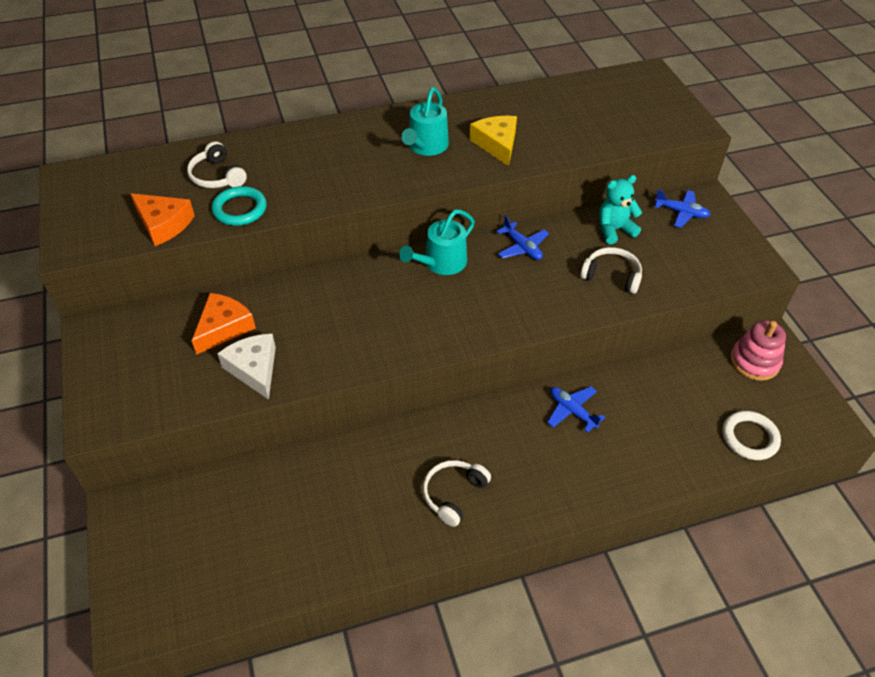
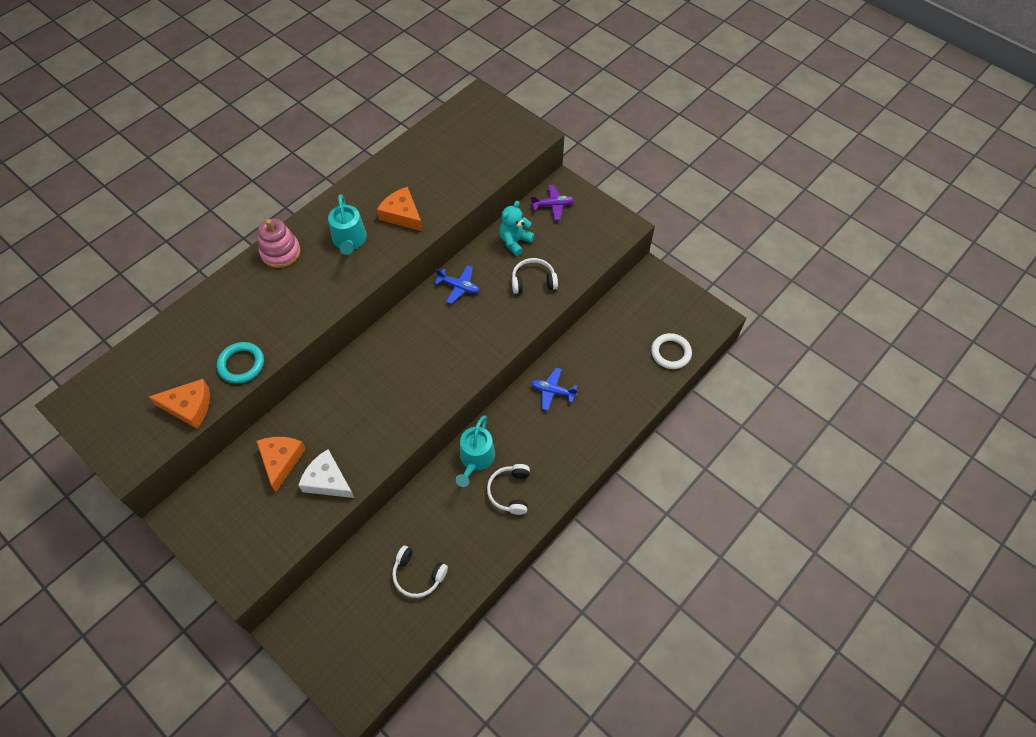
camera: 30 degrees left, 10 degrees up
(217, 176) = (200, 344): white headphones -> white headphones (418, 575)
(441, 263) = (408, 327): turquoise watering can -> turquoise watering can (476, 458)
(497, 144) = (402, 215): yellow cheese -> orange cheese
(681, 212) = (552, 205): blue plane -> purple plane
(754, 361) = (648, 295): pink stacking toy -> pink stacking toy (280, 252)

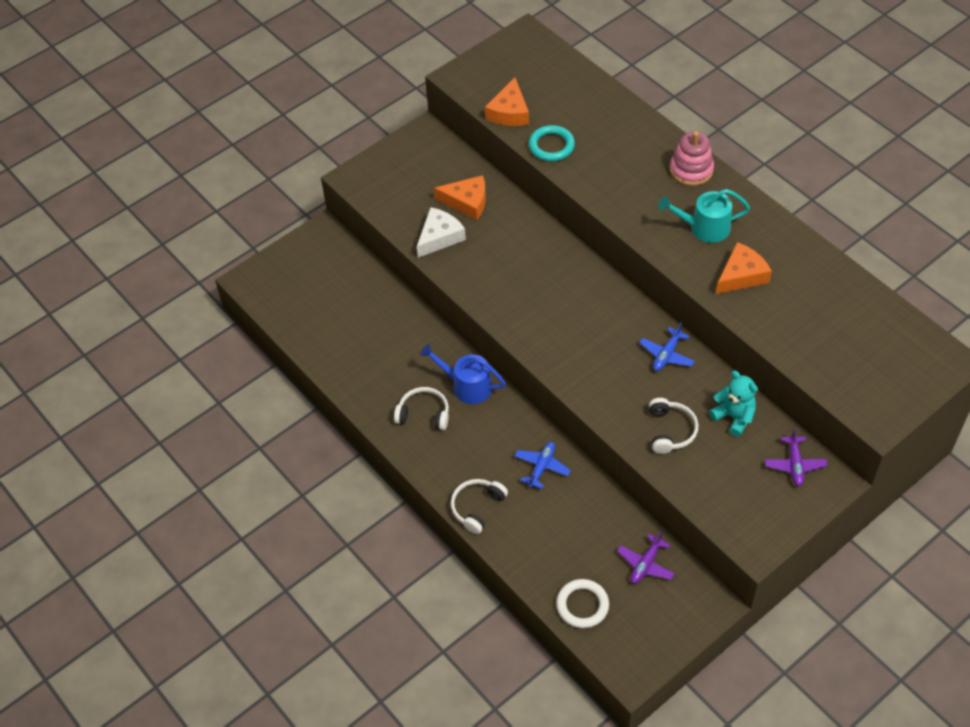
camera: 100 degrees right, 5 degrees down
(418, 575) = (351, 330): white headphones -> white headphones (477, 507)
(476, 458) = (467, 386): turquoise watering can -> blue watering can
(627, 314) = (645, 564): none -> purple plane

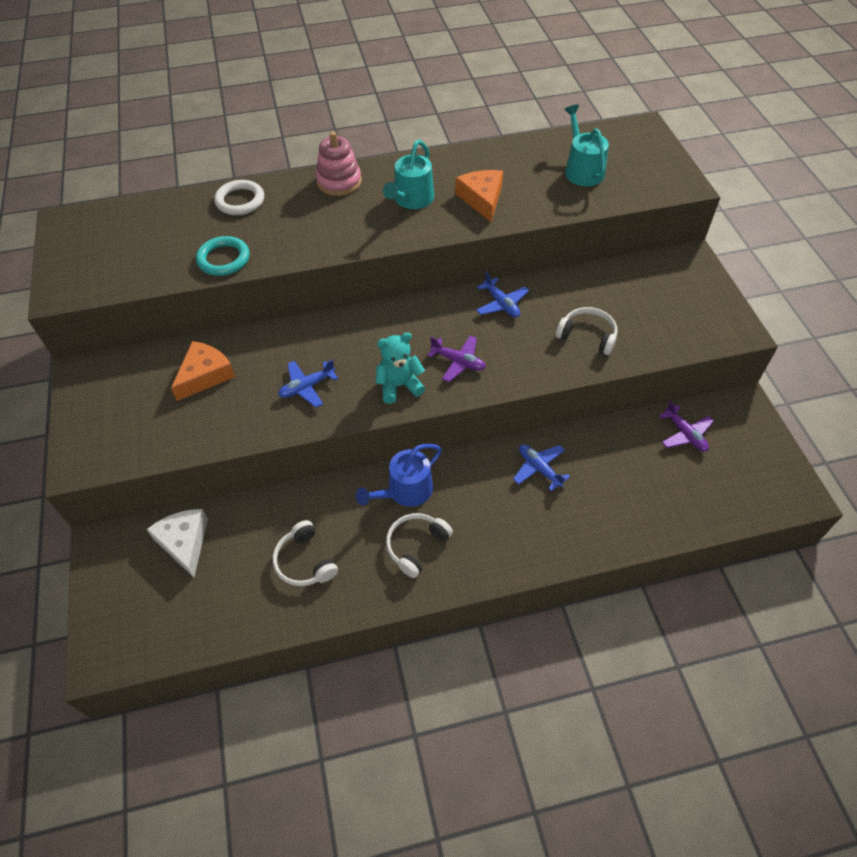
camera: 65 degrees left, 0 degrees up
(439, 237) = (230, 417): white cheese -> white cheese (184, 542)
(477, 507) = (559, 545): white headphones -> white headphones (304, 561)
(494, 267) = (307, 387): none -> blue plane
(509, 112) = (149, 272): orange cheese -> none
(582, 605) = (712, 503): white ring -> white ring (240, 201)
(734, 417) = (595, 289): turquoise teddy bear -> turquoise teddy bear (399, 386)
(795, 465) = (664, 273): purple plane -> purple plane (458, 362)
(840, 333) = (582, 170): none -> turquoise watering can

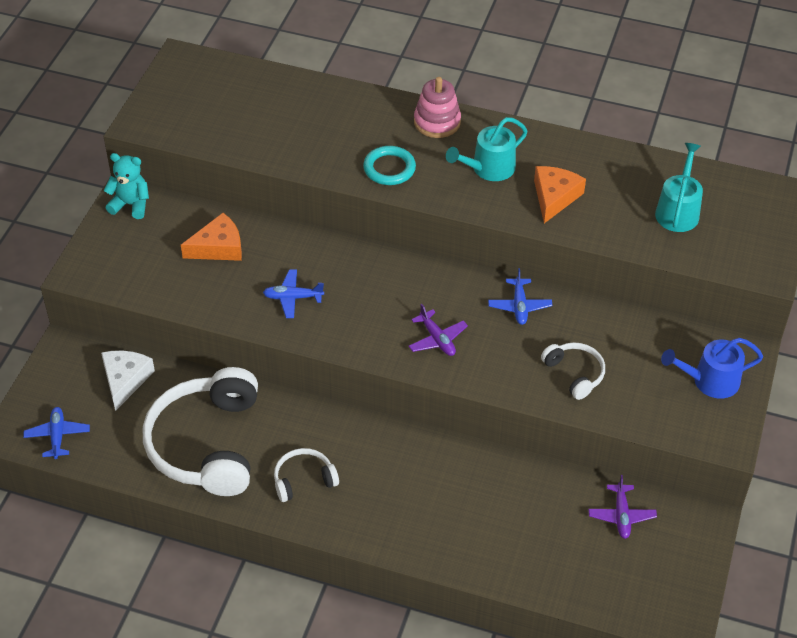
camera: 30 degrees right, 5 degrees down
(223, 259) = (286, 152): turquoise ring -> turquoise ring (389, 168)
(240, 201) = (337, 103): white ring -> none
(304, 561) = (206, 444): white headphones -> white headphones, size x2.14
(399, 386) = (370, 334): turquoise teddy bear -> turquoise teddy bear (131, 205)
(405, 490) = (328, 431): blue watering can -> blue watering can (710, 381)
(539, 468) = (458, 474): blue plane -> blue plane (57, 436)

